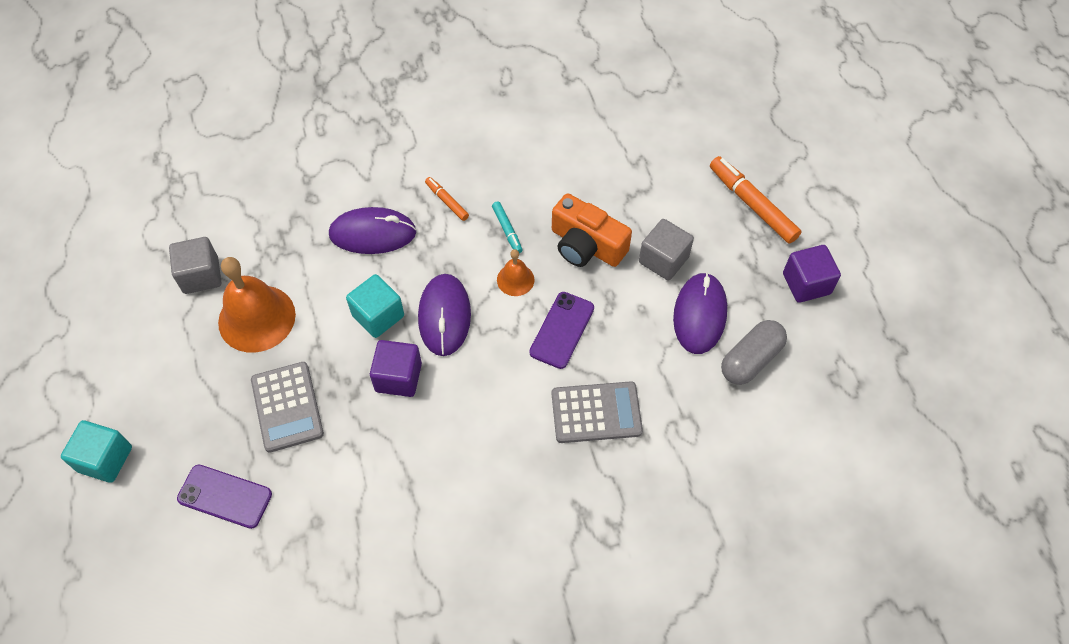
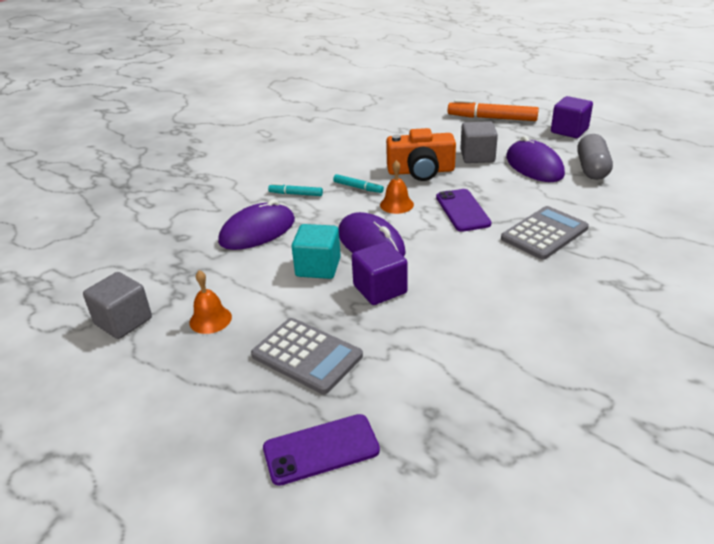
camera: 35 degrees left, 25 degrees down
(105, 459) = (150, 503): turquoise cube -> none
(257, 318) = (210, 319): orange bell -> orange bell, size x0.50
(447, 201) = (296, 194): orange marker -> turquoise marker

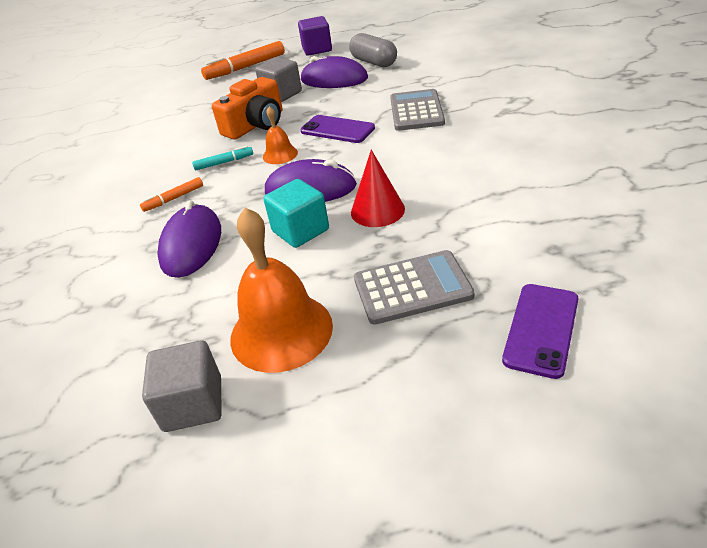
camera: 45 degrees left, 5 degrees up
(210, 319) = (281, 331): orange bell -> orange bell, size x1.99
(296, 194) = (174, 198): turquoise marker -> orange marker
(380, 289) = (377, 210): purple cube -> red cone

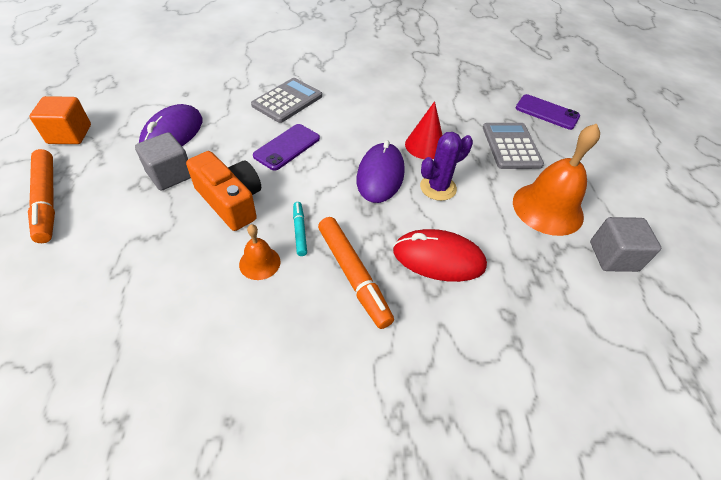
camera: 90 degrees left, 10 degrees up
(174, 198) = (353, 274): orange marker -> orange marker, size x1.91
(191, 245) = (438, 259): purple mouse -> red mouse
(280, 154) = (309, 188): orange bell -> orange bell (259, 263)
(300, 230) = (438, 187): turquoise cube -> purple cactus
(317, 49) = (70, 134): purple cube -> orange cube
(374, 62) = (159, 103): grey capsule -> none
(416, 111) = (287, 101): grey calculator -> grey calculator turned 120 degrees clockwise

